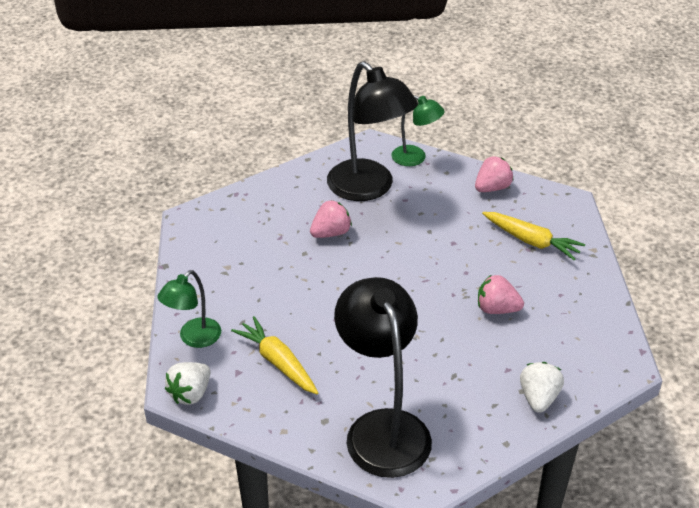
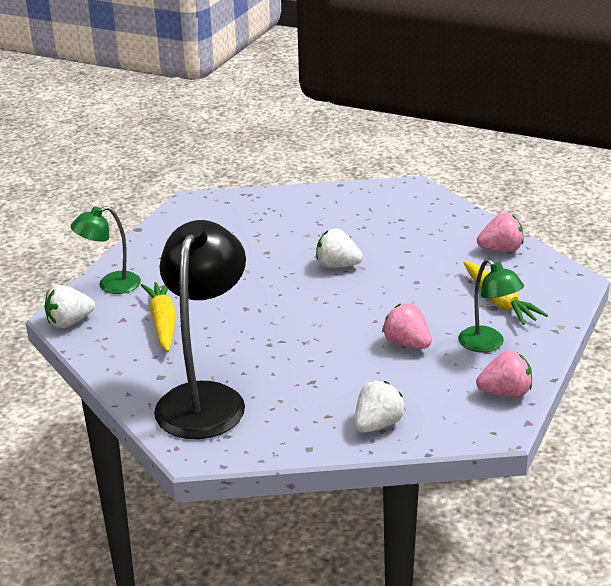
camera: 30 degrees right, 10 degrees down
(331, 233) = (305, 244): pink strawberry -> pink strawberry (505, 393)
(369, 188) = (375, 220): black lamp -> none
(376, 247) = (337, 265): none -> white strawberry
(415, 158) = (445, 208): green lamp -> green lamp (487, 344)

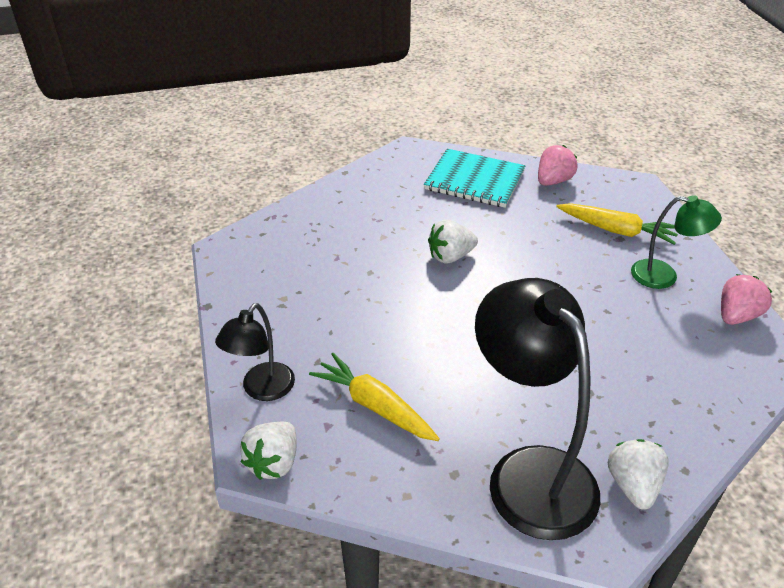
camera: 40 degrees left, 10 degrees up
(110, 285) = (262, 390): green lamp -> black lamp
(377, 424) = (699, 407): white strawberry -> white strawberry (633, 485)
(407, 344) = (609, 308): pink strawberry -> none
(433, 226) = (474, 181): none -> turquoise notebook

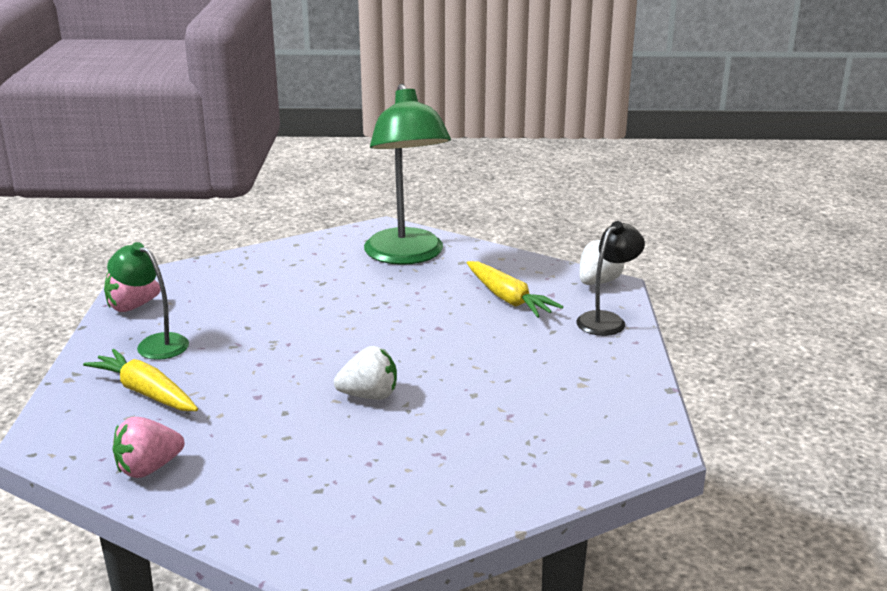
camera: 165 degrees left, 15 degrees down
(474, 181) = (262, 489): turquoise notebook -> none
(529, 473) = (407, 256): black lamp -> green lamp
(633, 485) = (339, 243): white strawberry -> none

